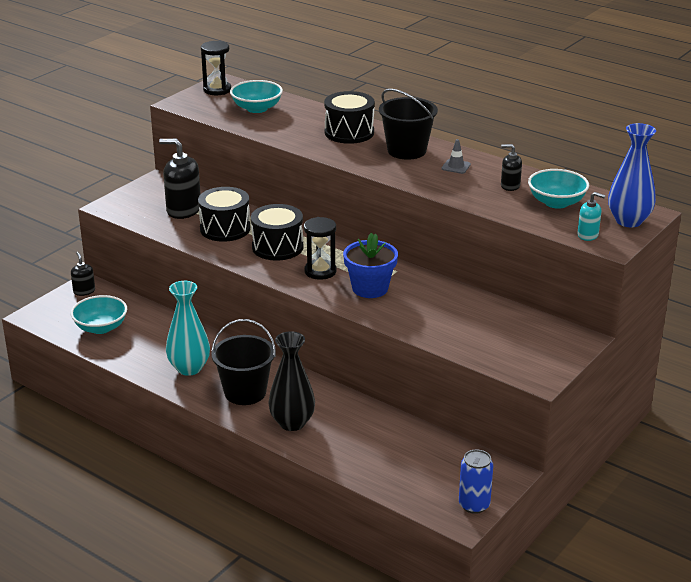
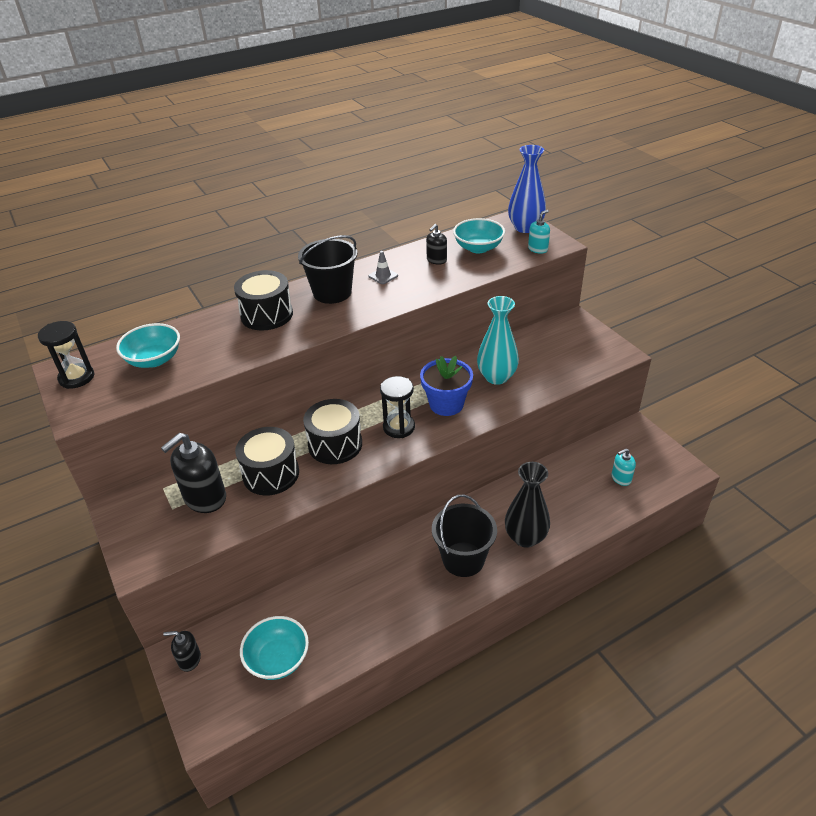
camera: 65 degrees left, 10 degrees up
(189, 368) = (401, 594): turquoise vase -> turquoise vase (496, 377)
(416, 472) = (621, 478): none -> turquoise soap dispenser
(474, 505) = (670, 458): blue can -> none

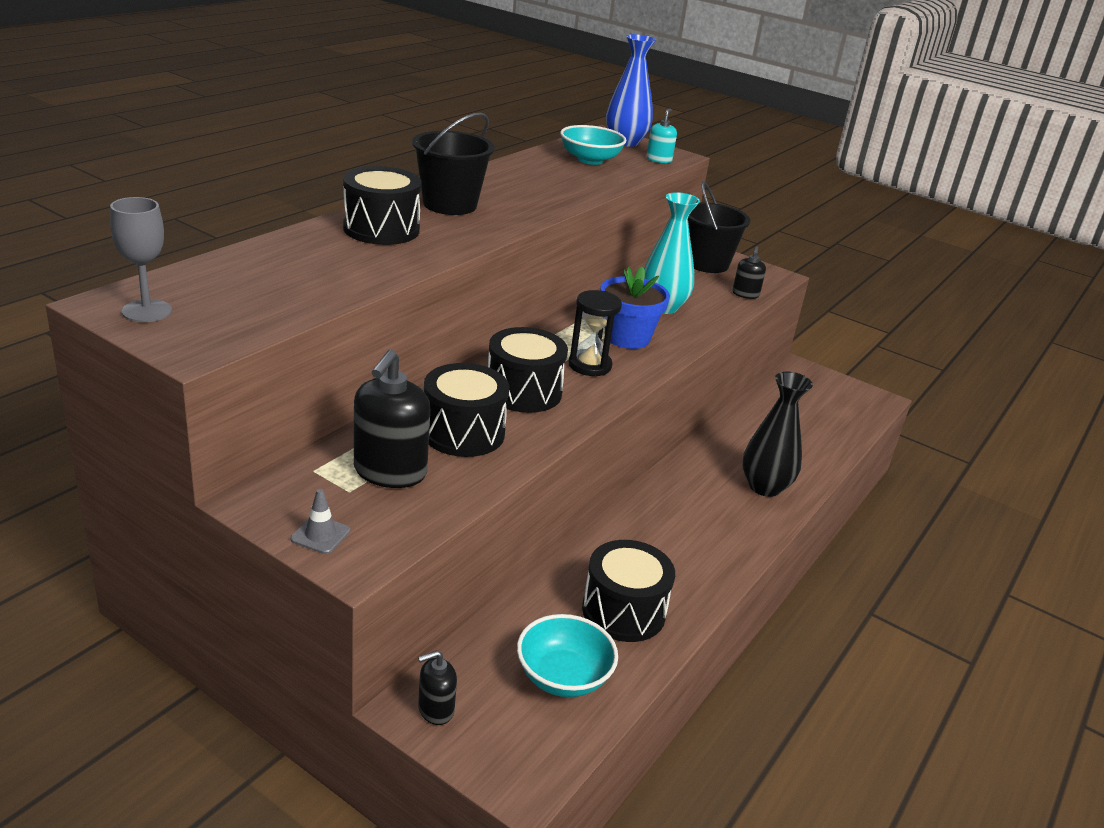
camera: 30 degrees left, 10 degrees down
(76, 377) = (147, 311): black hourglass -> grey goblet
(154, 359) = (258, 283): turquoise bowl -> none
(349, 619) = (623, 611): none -> black drum
(383, 276) = (500, 187): grey traffic cone -> grey traffic cone (320, 535)
(436, 260) = (551, 171): black soap dispenser -> black soap dispenser (745, 294)
(463, 559) = (712, 521): black bucket -> black bucket (706, 263)
(621, 478) = (820, 415): turquoise soap dispenser -> none

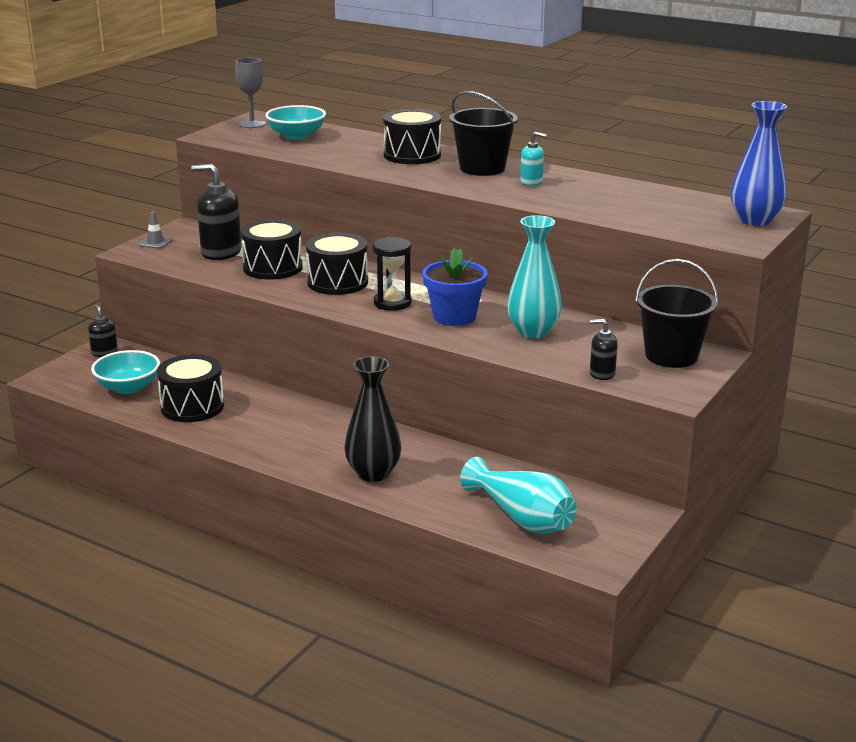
camera: 90 degrees right, 5 degrees down
(590, 160) = (667, 207): turquoise bowl -> turquoise bowl (296, 136)
(659, 160) = (712, 234): turquoise soap dispenser -> turquoise soap dispenser (531, 182)
(822, 420) = (522, 518): none -> turquoise vase

